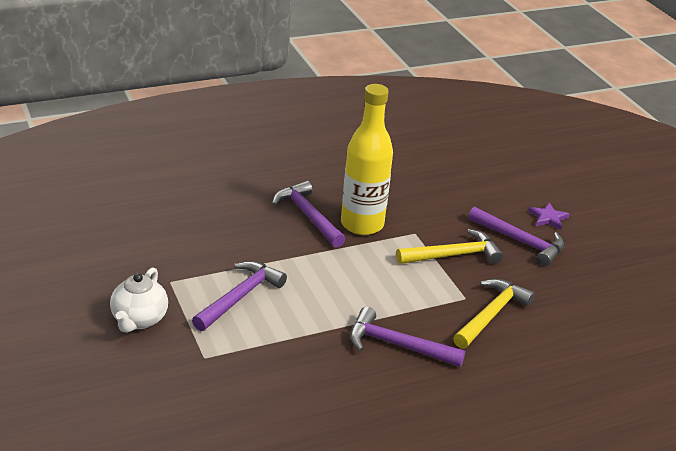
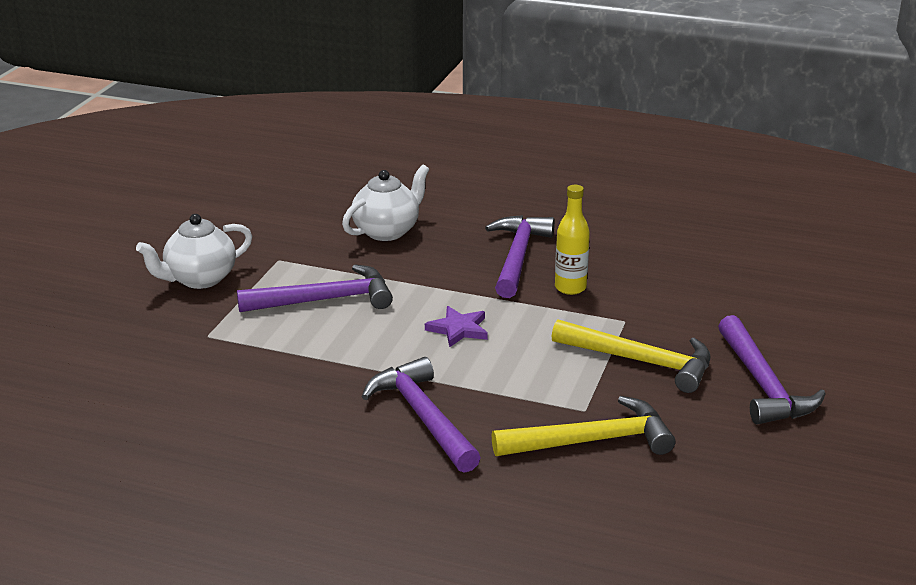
camera: 45 degrees right, 5 degrees down
(209, 230) = (387, 231): none -> white teapot
(362, 224) = (570, 288): yellow bottle -> yellow bottle, size x0.49
(548, 218) = (850, 376): purple star -> purple star (458, 329)

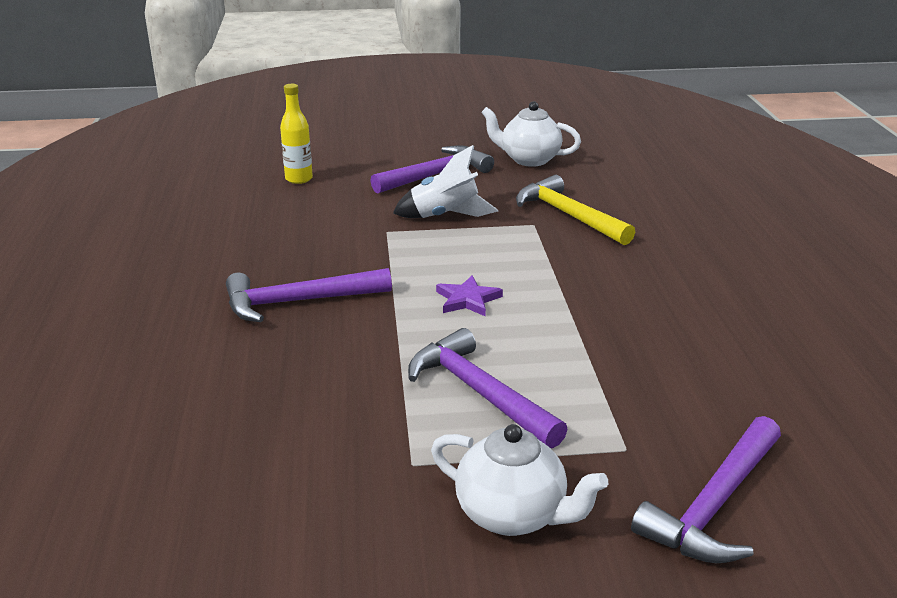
camera: 115 degrees left, 0 degrees up
(387, 231) = (281, 401): white teapot -> white teapot (529, 159)
(423, 417) = (617, 282): purple hammer -> purple hammer (715, 504)
(570, 288) = (345, 263): yellow bottle -> yellow bottle (299, 179)
(640, 361) = (445, 216): yellow hammer -> white rocket

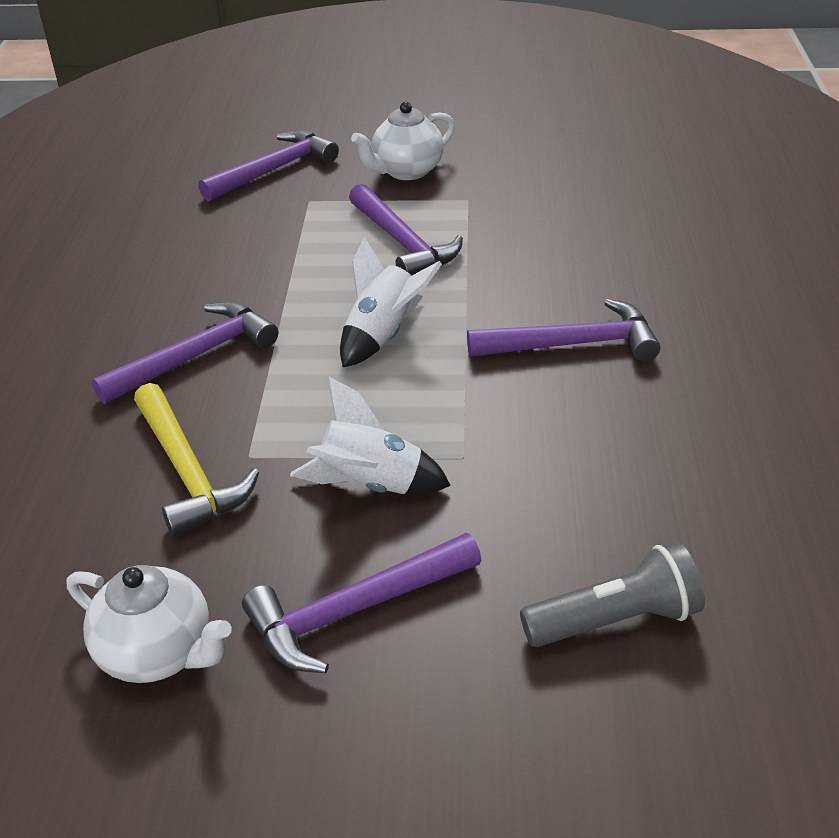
camera: 170 degrees left, 10 degrees up
(299, 179) = (615, 620): yellow bottle -> grey flashlight
(467, 299) = (383, 335): purple star -> white rocket
(513, 515) = (406, 171): white teapot -> white teapot turned 75 degrees counterclockwise
(621, 275) = (194, 357): none -> purple hammer

